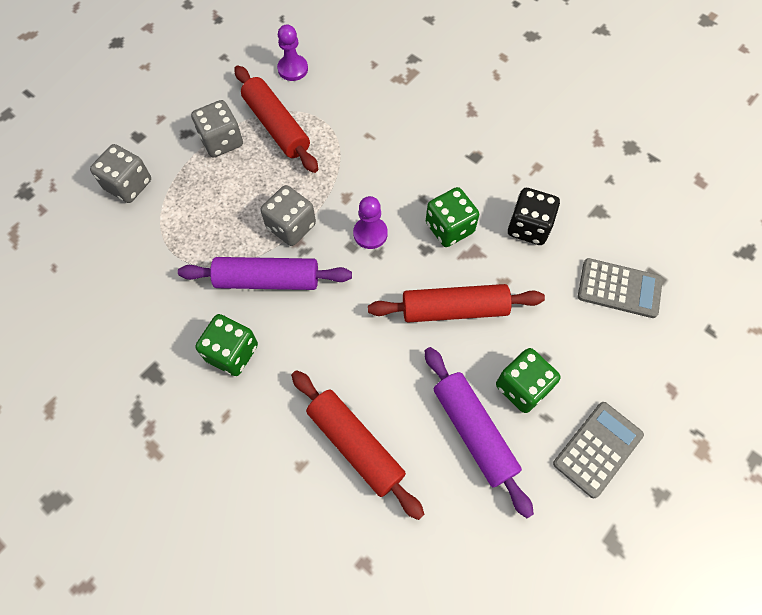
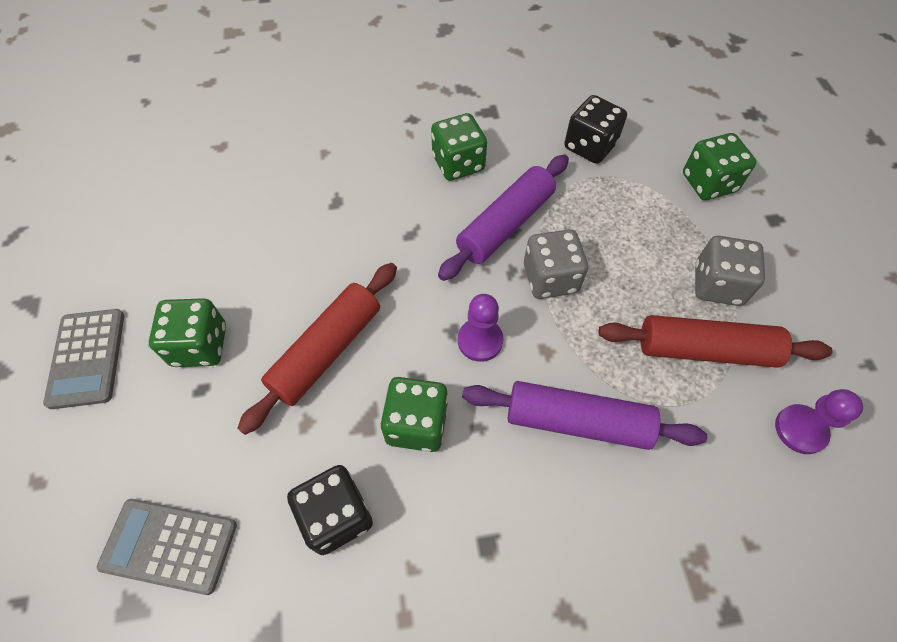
camera: 130 degrees right, 5 degrees down
(128, 185) = (708, 183): grey dice -> green dice
(143, 276) = (590, 146): none -> black dice
(355, 445) = (299, 192): red rolling pin -> none
(474, 432) = (214, 276): purple rolling pin -> purple rolling pin (577, 422)
(619, 288) = (169, 545): grey calculator -> grey calculator turned 45 degrees clockwise

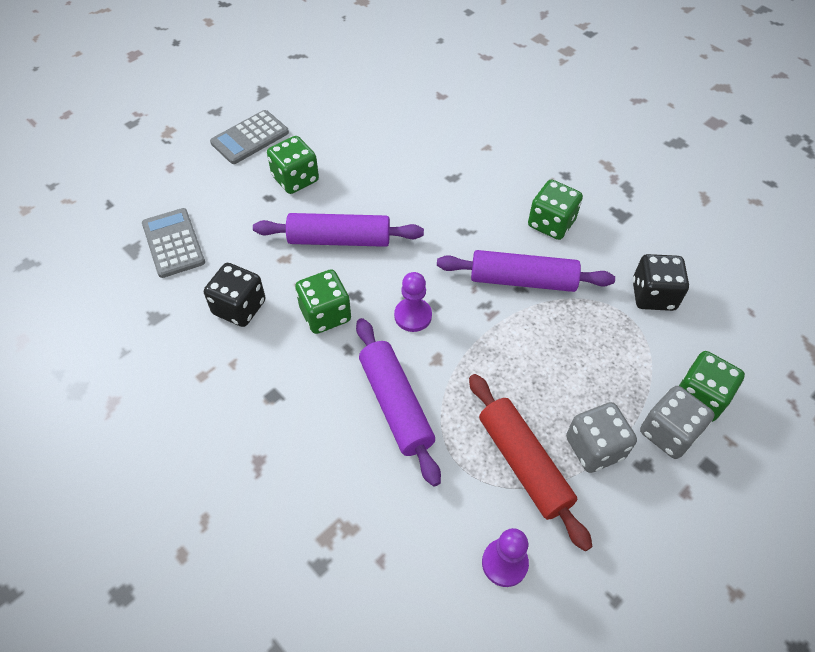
camera: 55 degrees right, 5 degrees down
(327, 351) = (339, 240): red rolling pin -> purple rolling pin
(550, 278) = (500, 331): grey dice -> grey dice (668, 433)

